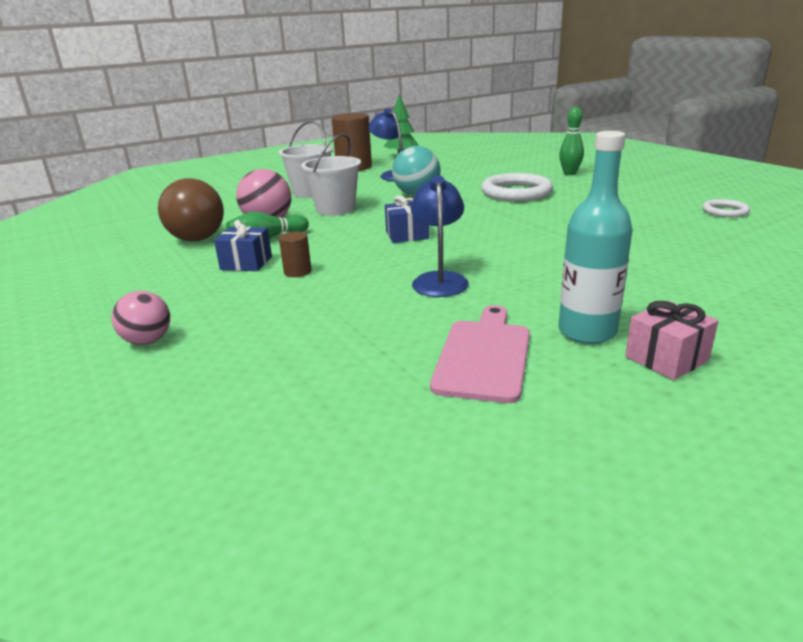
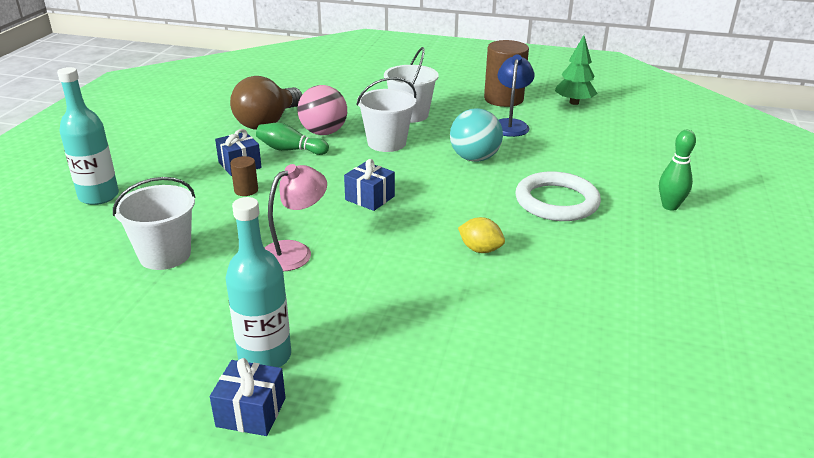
camera: 45 degrees right, 5 degrees up
(148, 341) = (99, 196): pink ball -> turquoise bottle
(342, 334) = (165, 255): none -> white bucket
(439, 280) = (294, 252): blue lamp -> pink lamp
(484, 356) = (182, 325): pink cutting board -> none
(541, 225) = (480, 249): none -> yellow lemon
(666, 358) = (251, 412): pink gift -> blue gift
(725, 211) = (688, 346): white ring -> none

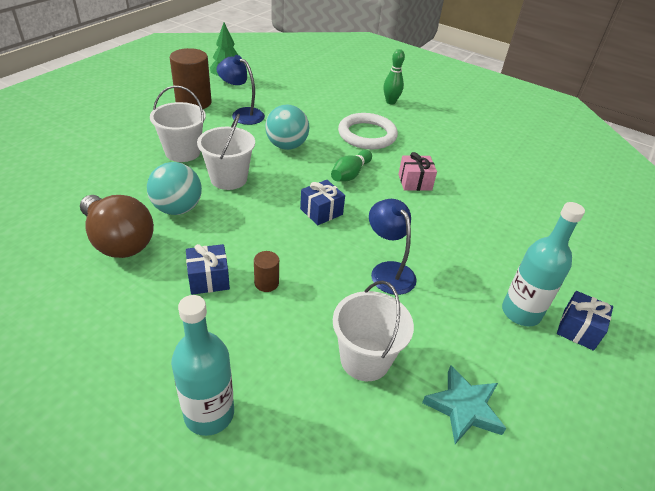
camera: 75 degrees left, 10 degrees up
(113, 320) = (464, 408): none -> turquoise star
(290, 150) = (199, 237): green bowling pin -> green bowling pin (350, 174)
(294, 252) = (388, 271): pink lamp -> blue lamp
(323, 132) = (177, 209): pink ball -> turquoise ball
(480, 249) = (415, 182): yellow lemon -> pink gift

